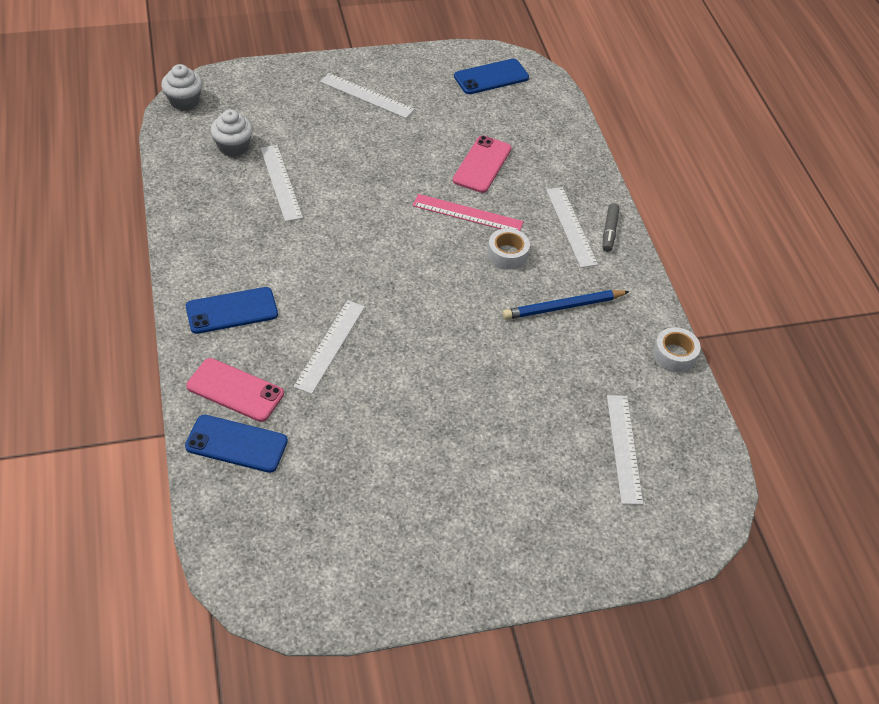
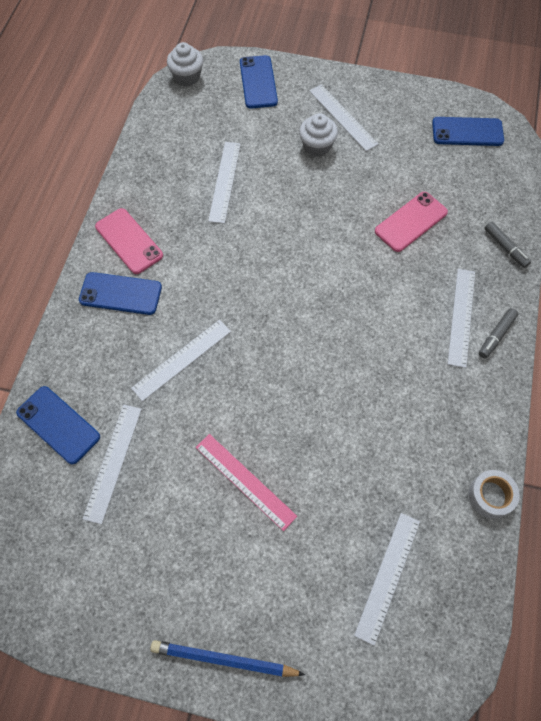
camera: 30 degrees right, 15 degrees up
(233, 147) = (203, 133): white cupcake -> white cupcake (317, 146)
(235, 390) = (84, 372): pink phone -> pink phone (129, 241)
(263, 87) = (258, 82): none -> blue phone
(313, 455) = (113, 462): none -> white ruler
(467, 214) = (370, 269): pink ruler -> pink ruler (245, 481)
(507, 254) = (385, 325): white tape -> none
(563, 307) = (408, 400): blue pencil -> blue pencil (223, 659)
(578, 160) = (505, 247): none -> grey marker

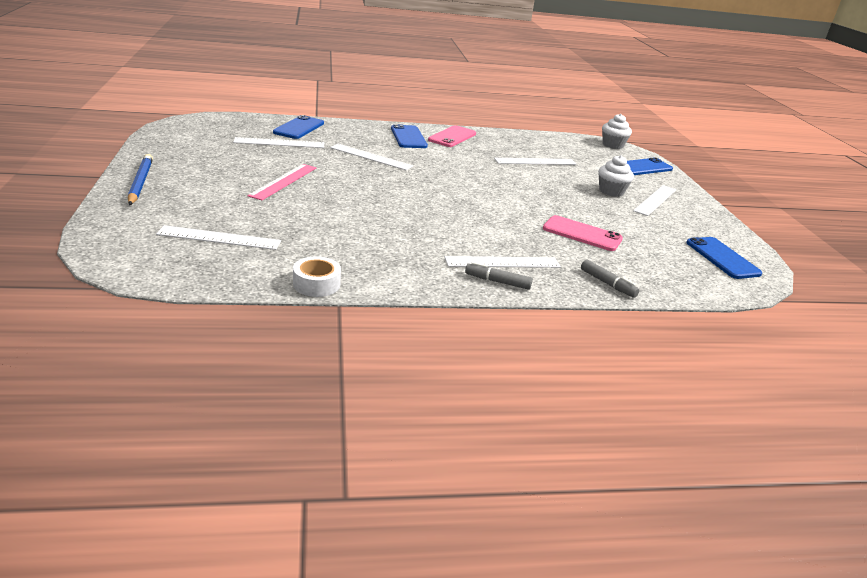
camera: 65 degrees right, 35 degrees down
(505, 247) = (607, 284): grey marker -> grey marker turned 75 degrees counterclockwise

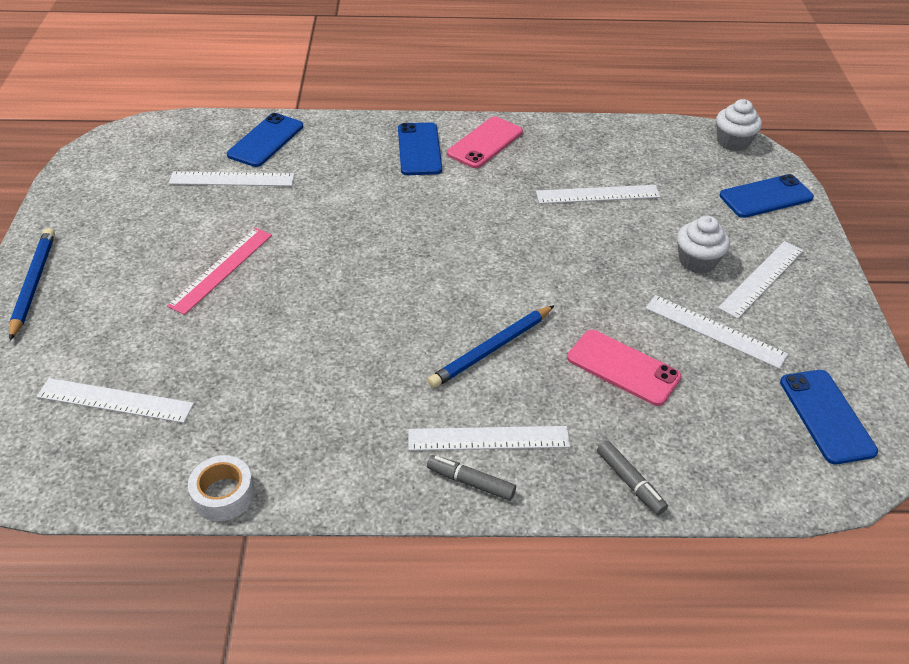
camera: 10 degrees right, 15 degrees up
(371, 157) = (354, 202): white ruler -> white ruler (715, 331)
(489, 223) = (491, 349): none -> blue pencil

